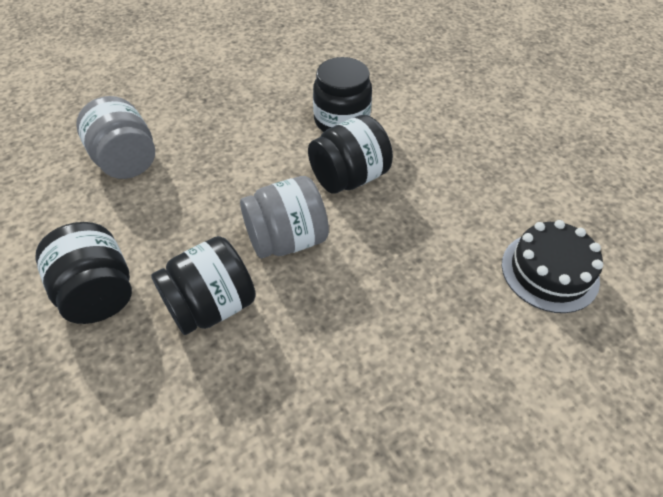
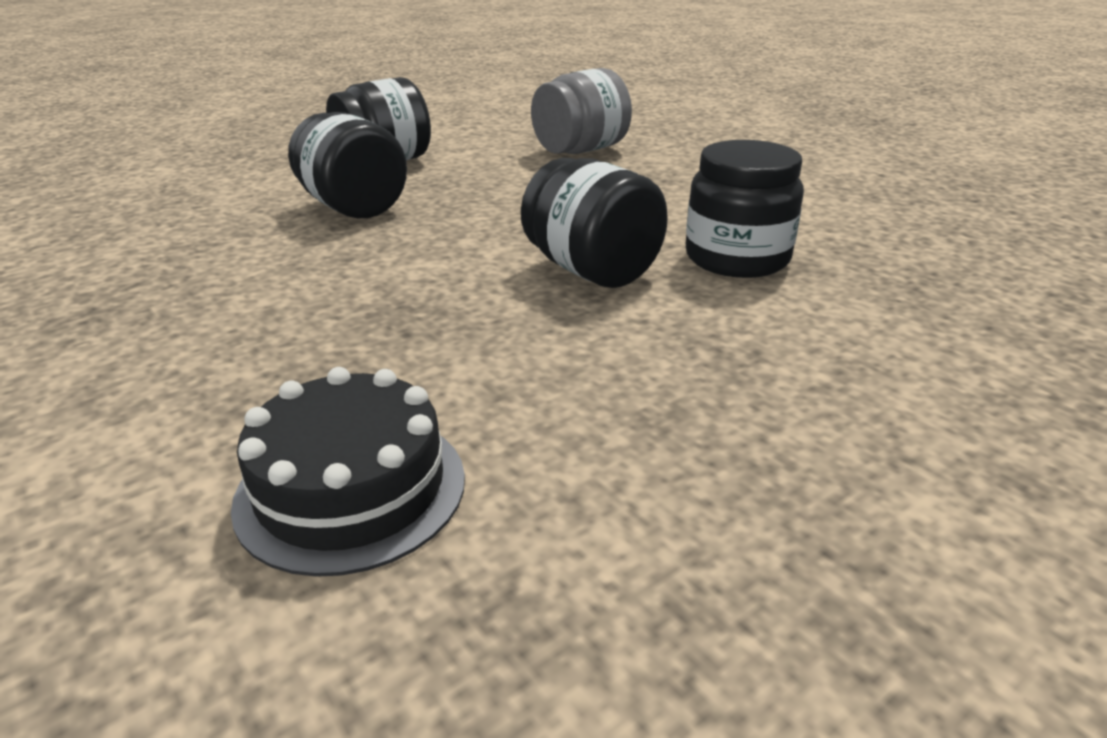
camera: 85 degrees right, 20 degrees down
(287, 239) = (454, 236): grey jar -> none

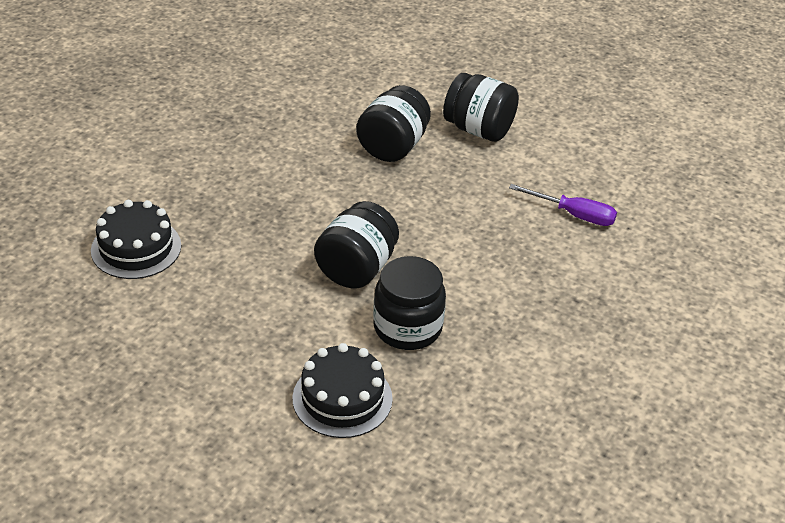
camera: 65 degrees right, 10 degrees up
(581, 150) = (574, 215): grey jar -> purple screwdriver
(884, 328) = (342, 398): none -> black cake

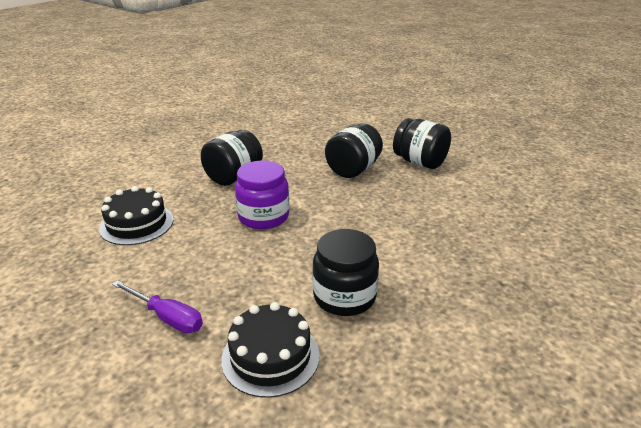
camera: 10 degrees right, 10 degrees down
(292, 228) = (263, 217): none -> purple jar
(356, 269) = (308, 248): black jar -> black jar (234, 177)
(574, 215) = (496, 219): purple screwdriver -> purple screwdriver (167, 317)

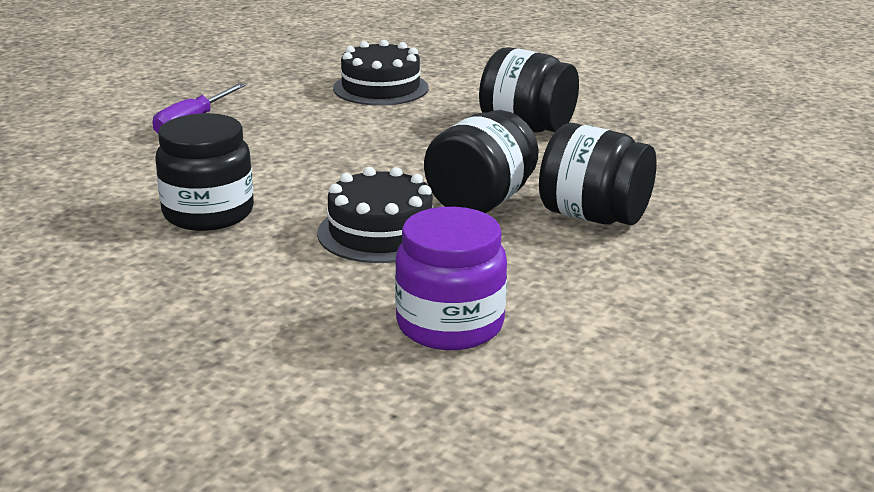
camera: 85 degrees right, 5 degrees down
(263, 217) = (408, 154): purple jar -> purple jar (450, 325)
(270, 356) = (112, 176): black cake -> black cake (380, 232)
(420, 162) = (662, 286): black jar -> black jar (481, 202)

